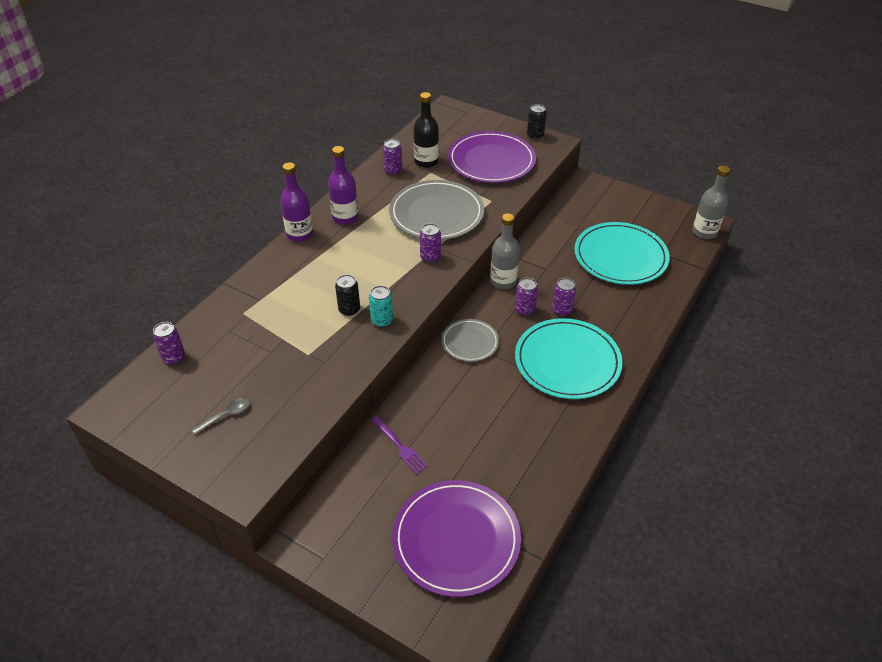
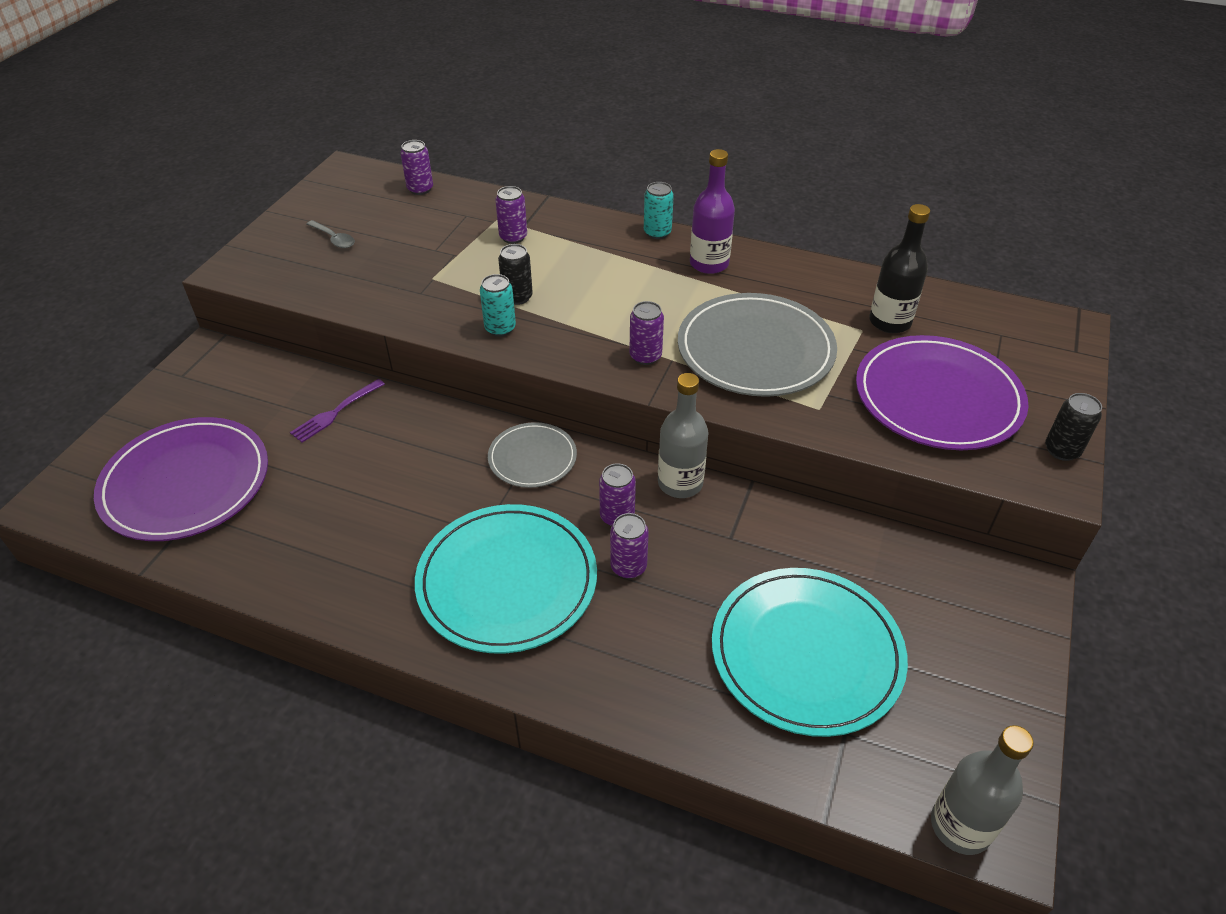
camera: 80 degrees right, 0 degrees up
(300, 234) = (657, 233): purple bottle -> turquoise can
(393, 171) = (844, 291): purple can -> purple can (513, 237)

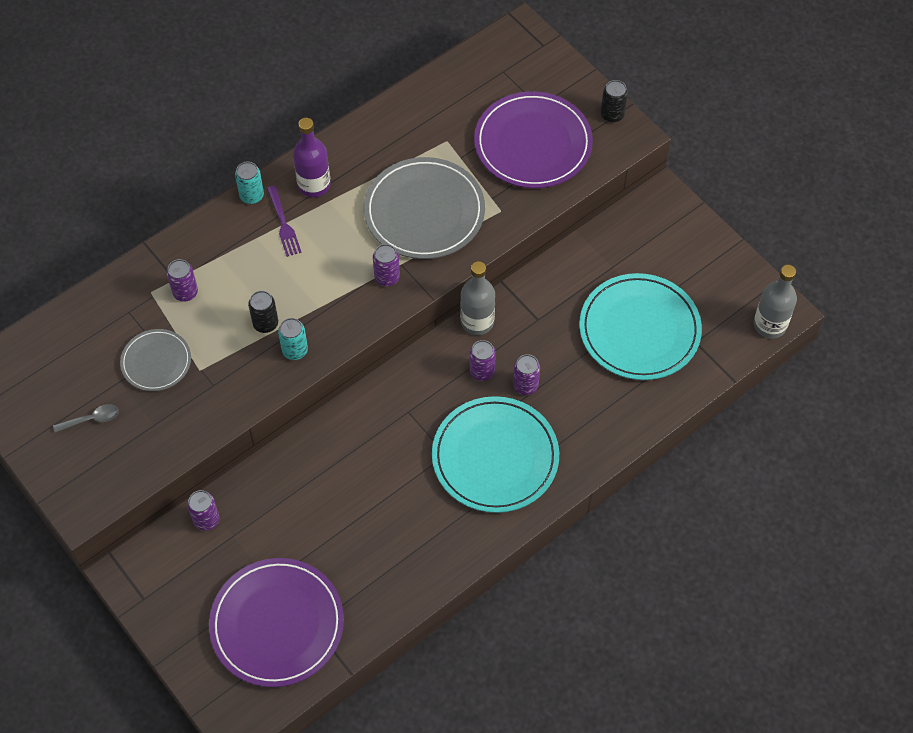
camera: 60 degrees left, 15 degrees up
(336, 412) = (265, 502): purple fork -> purple fork (283, 224)
(420, 189) = (61, 329): purple can -> purple can (206, 520)
(532, 458) = (398, 395): grey plate -> grey plate (156, 362)
(890, 322) = (450, 121): black bottle -> none

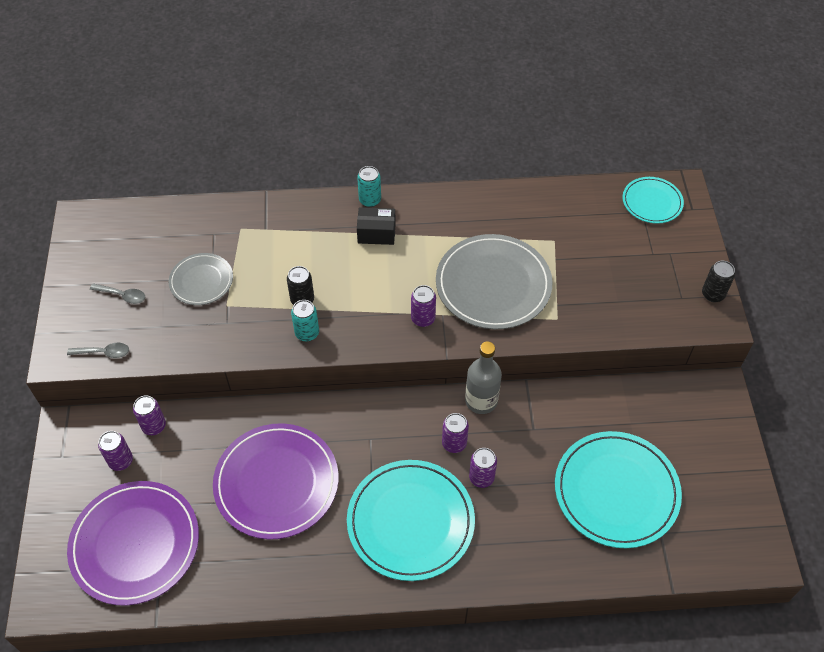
camera: 35 degrees right, 5 degrees down
(121, 479) = (104, 352): none -> grey spoon
(185, 292) = (264, 243): purple can -> purple can (121, 461)
(283, 224) = (376, 233): purple fork -> black box
(314, 185) = (423, 217): purple bottle -> none
(505, 57) = (652, 202): none -> turquoise plate
(533, 143) = (625, 280): purple plate -> purple plate (276, 483)
(769, 325) = (742, 561): grey bottle -> none

